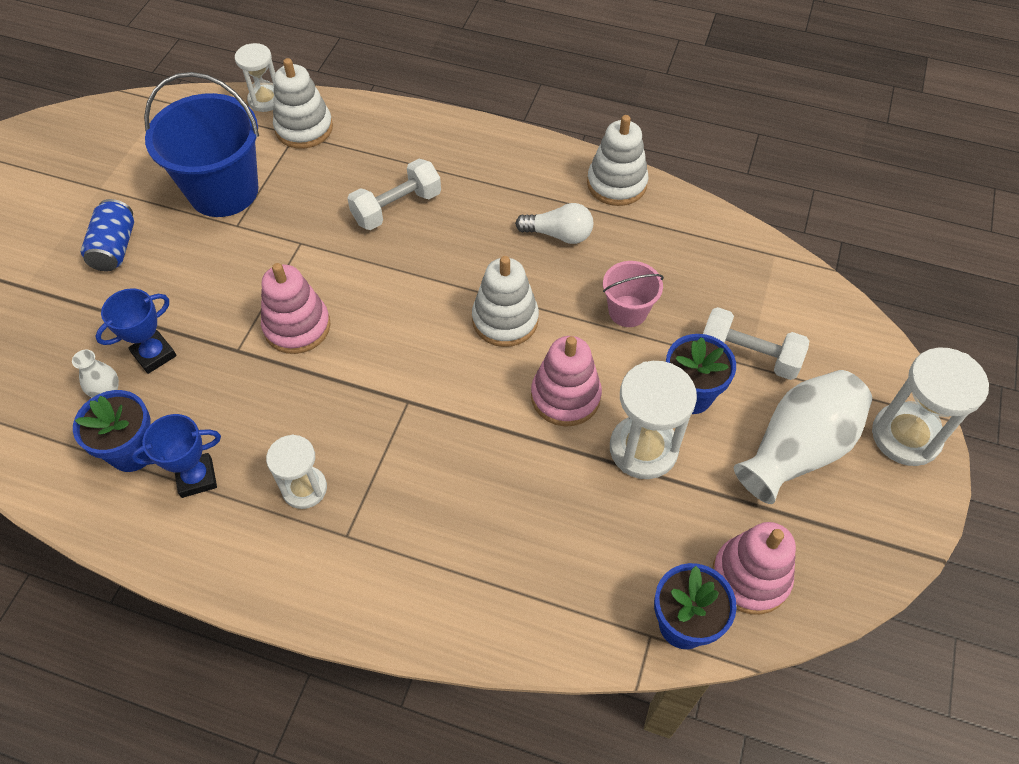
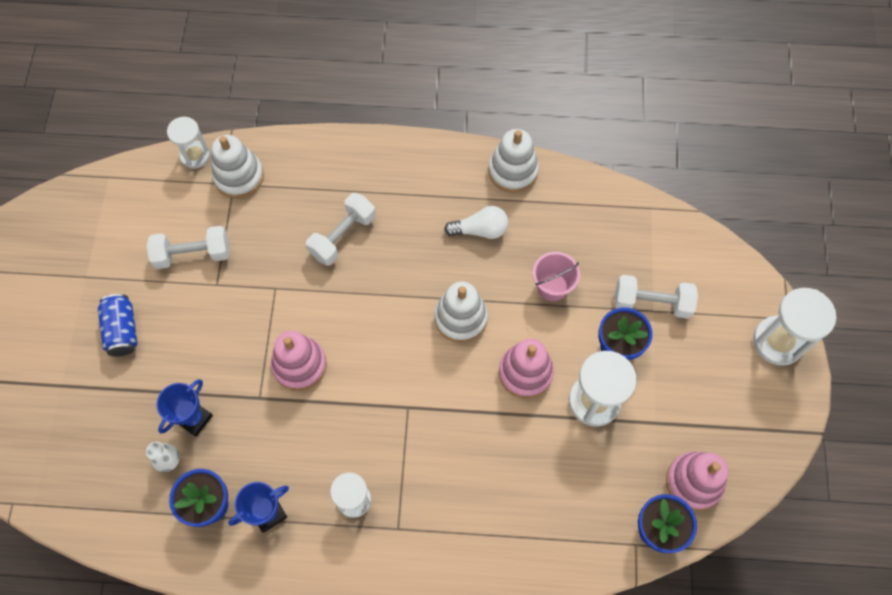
camera: 15 degrees left, 10 degrees up
(223, 191) = (193, 254): blue bucket -> white dumbbell
(797, 449) = (704, 372): white vase -> none

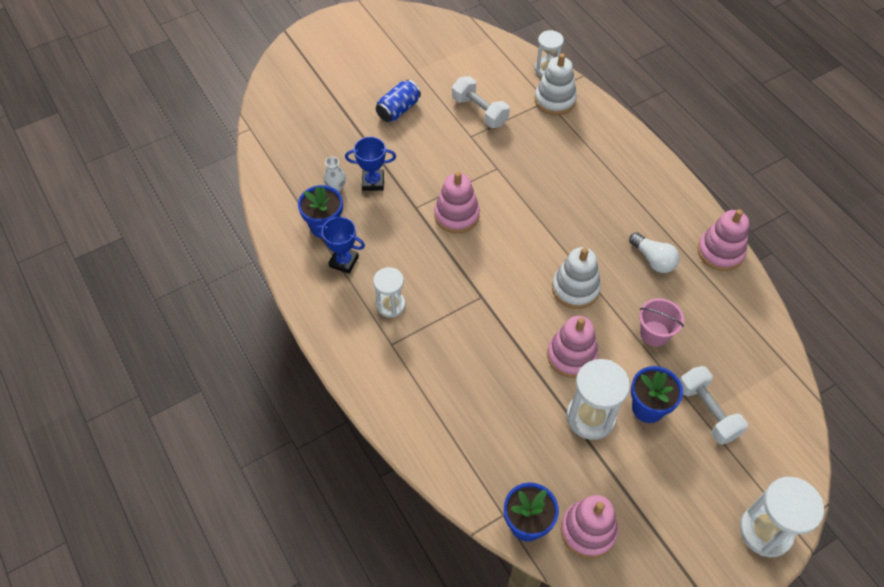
camera: 55 degrees right, 10 degrees down
(343, 236) = (569, 181): white dumbbell -> none
(513, 171) = (720, 252): white stacking toy -> pink stacking toy

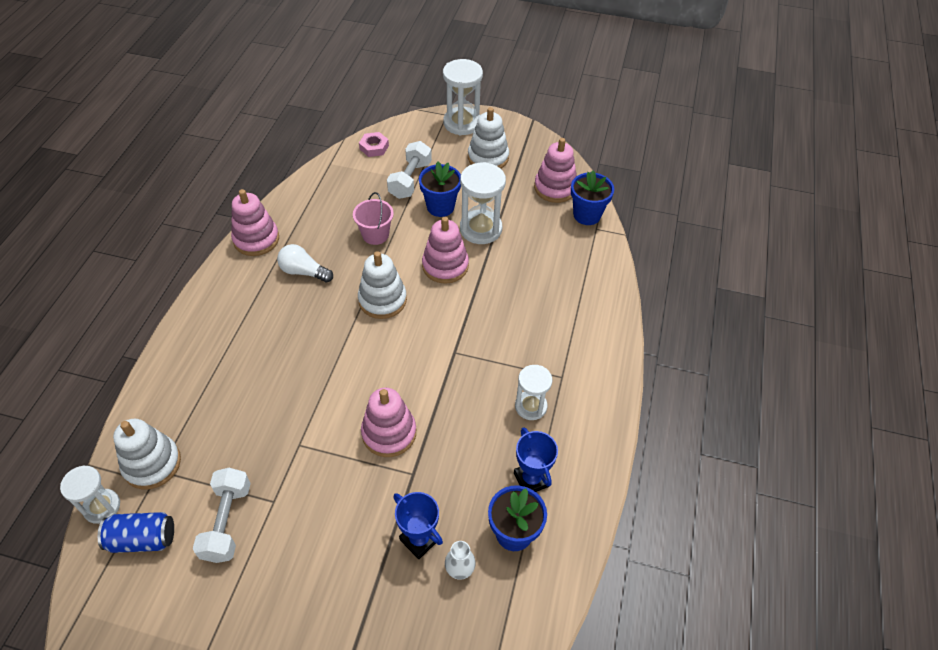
camera: 135 degrees left, 5 degrees down
(398, 110) = (293, 609): blue can -> blue can (143, 539)
(653, 259) = (304, 272): white light bulb -> white light bulb turned 75 degrees counterclockwise
(686, 508) = (488, 157): none -> white stacking toy
(784, 417) = (374, 147): none -> pink nut

